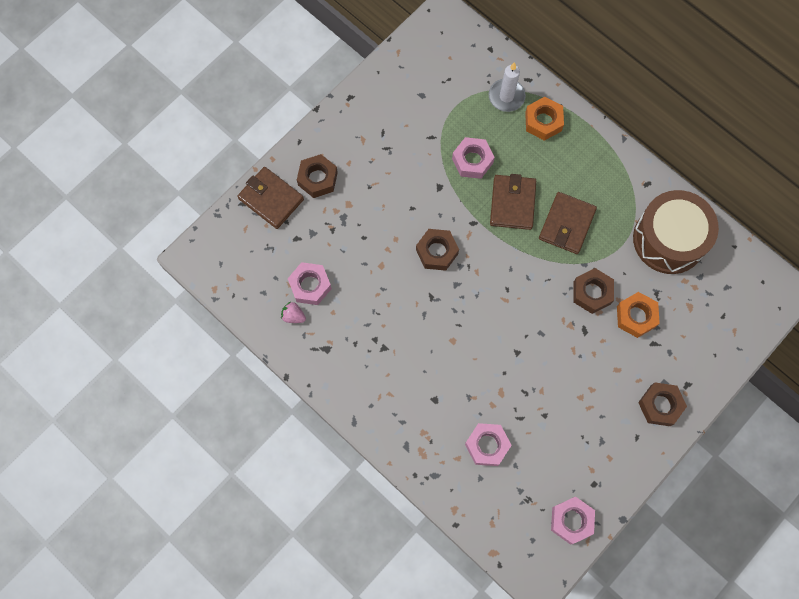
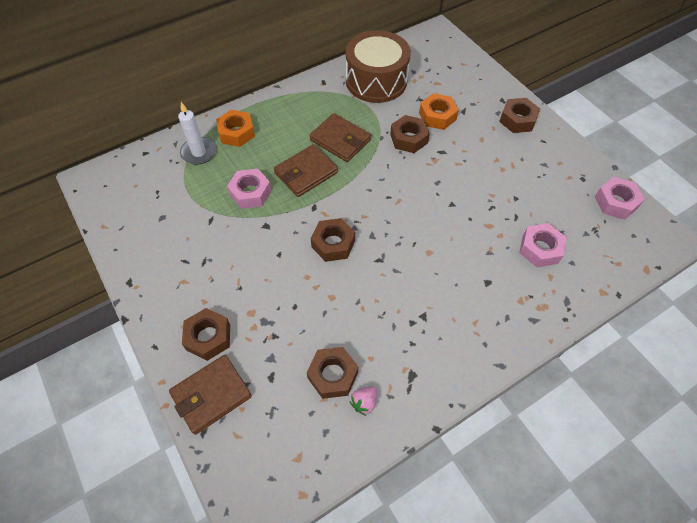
camera: 75 degrees left, 15 degrees down
(310, 285) = (332, 375): pink nut -> brown nut
(512, 203) = (306, 173): brown wallet -> brown wallet turned 60 degrees counterclockwise

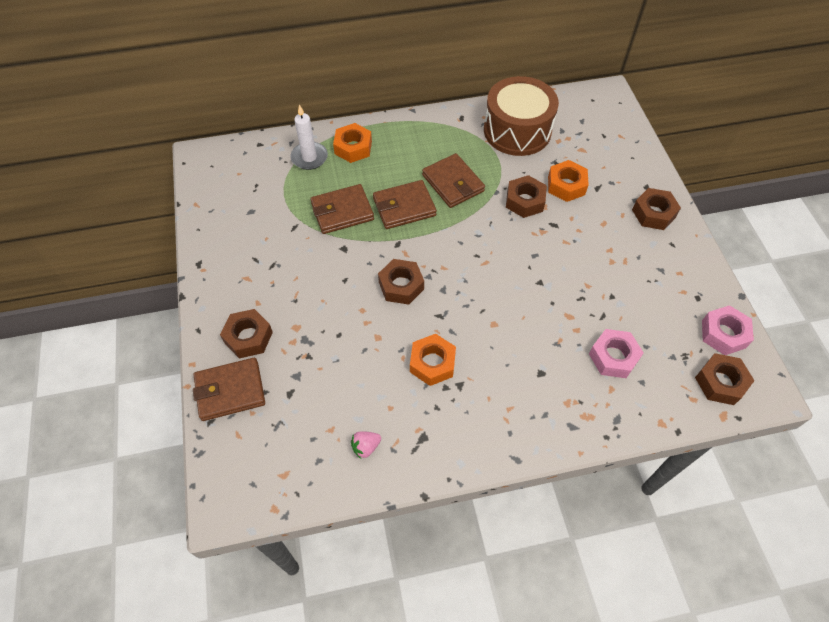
camera: 20 degrees right, 0 degrees up
(250, 193) = (342, 211): pink nut -> brown wallet
(332, 375) = (347, 411): brown nut -> brown nut (720, 382)
(391, 304) = (432, 363): none -> orange nut

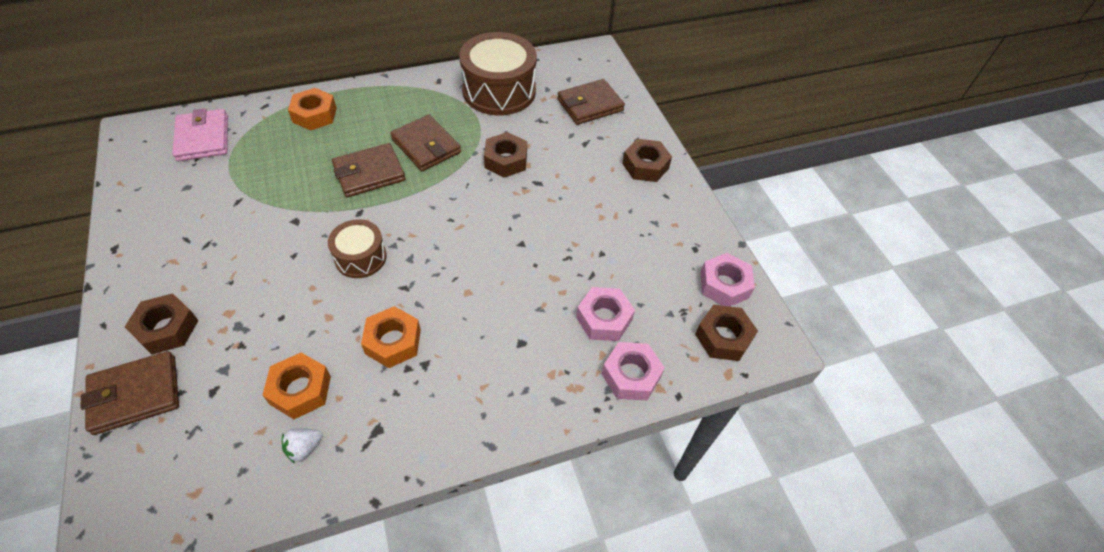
camera: 10 degrees left, 5 degrees down
(260, 166) = (203, 138): none -> pink wallet
(309, 157) = (263, 127): white candle -> none
(342, 211) = (296, 181): brown wallet -> brown wallet (590, 105)
(366, 447) = (304, 448): pink strawberry -> white strawberry
(401, 286) = (360, 257): brown nut -> brown drum
(566, 185) = (551, 142): orange nut -> orange nut (300, 390)
(636, 410) = (631, 375): none -> pink nut

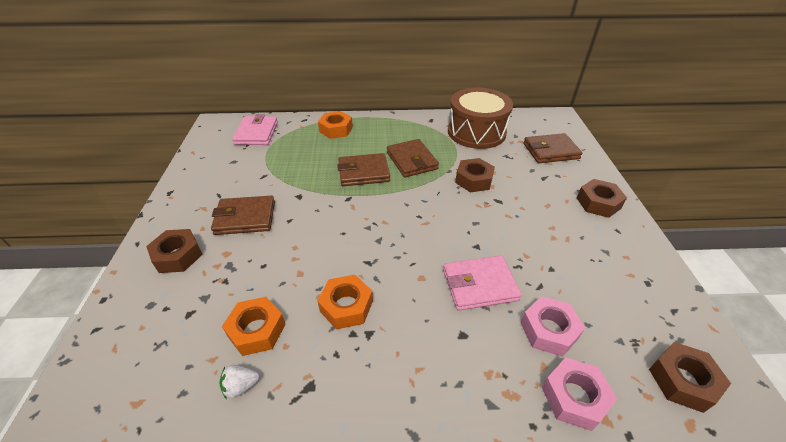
camera: 20 degrees right, 10 degrees down
(135, 394) = (133, 302): brown wallet -> brown wallet (245, 218)
(360, 257) = (339, 231): brown drum -> none
(530, 287) = (479, 285): none -> pink wallet
(724, 285) = (681, 324): pink nut -> none

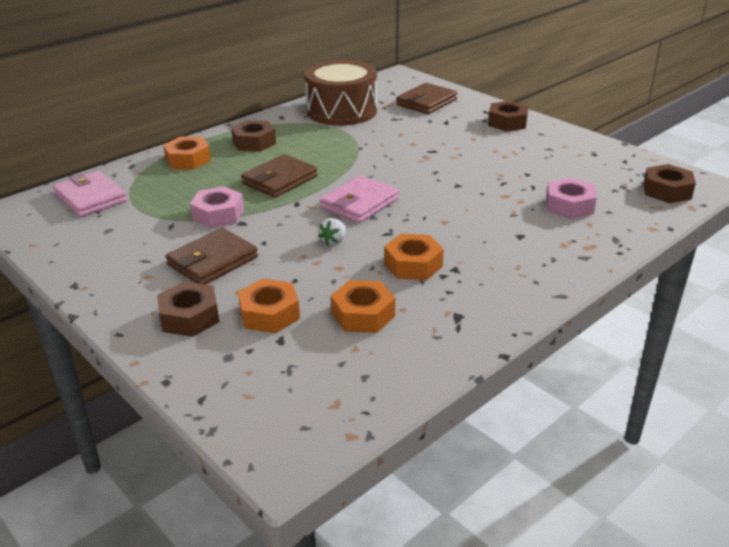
camera: 40 degrees left, 10 degrees down
(213, 285) = (269, 314): none -> orange nut
(241, 386) = (406, 346): white strawberry -> white strawberry (334, 241)
(411, 161) = (313, 154): brown wallet -> none
(473, 180) = (392, 145): brown nut -> brown nut (254, 142)
(479, 285) = (492, 205): pink wallet -> pink wallet (359, 203)
(574, 397) = (624, 228): pink nut -> pink nut (218, 214)

